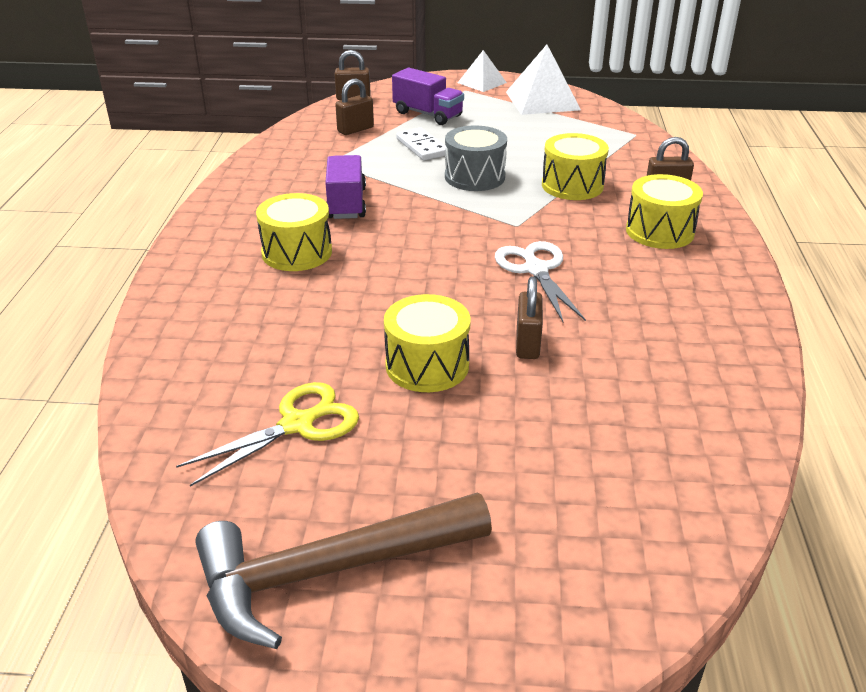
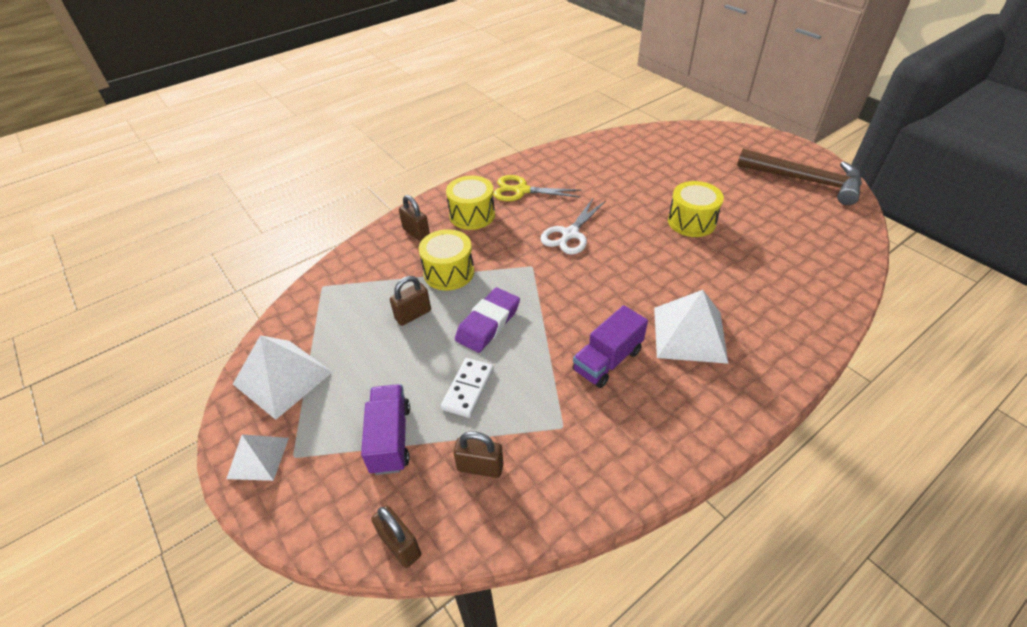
camera: 130 degrees left, 10 degrees up
(297, 252) = (689, 334): yellow drum -> white pyramid
(297, 424) = (779, 230): yellow scissors -> yellow scissors (521, 190)
(474, 177) = (488, 323): grey drum -> purple eraser
(527, 344) = (633, 205): brown padlock -> brown padlock (413, 315)

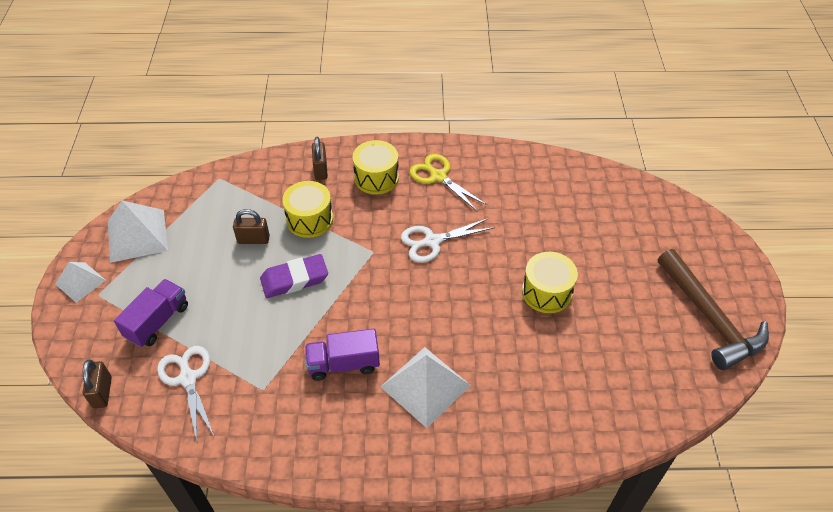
camera: 35 degrees right, 5 degrees up
(468, 389) = (233, 320): white domino -> none
(480, 467) = (188, 378): brown padlock -> white scissors

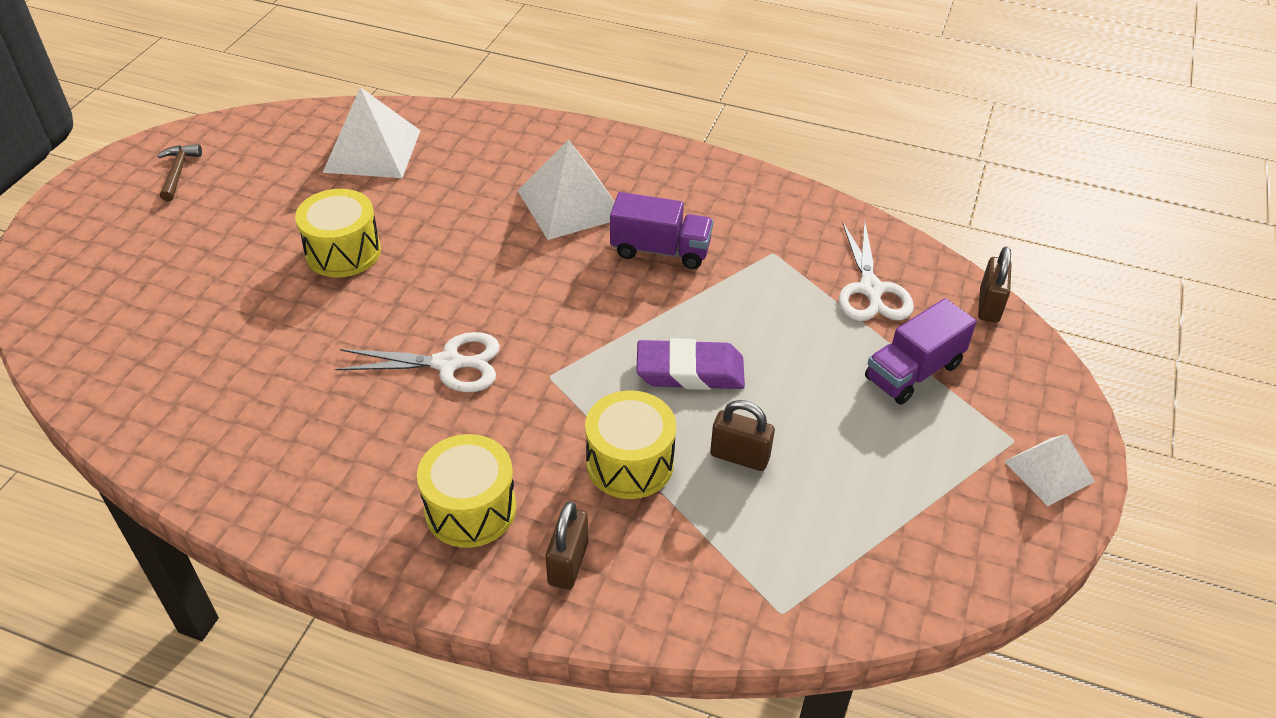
camera: 160 degrees left, 5 degrees down
(137, 235) = (953, 530): white pyramid -> white pyramid (372, 150)
(438, 176) = (357, 474): yellow scissors -> none
(710, 318) = (178, 172): brown hammer -> brown hammer, size x0.44

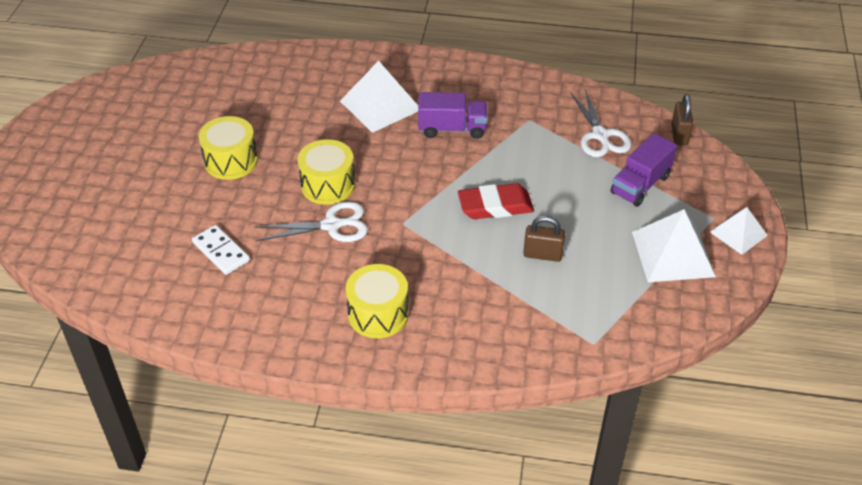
camera: 10 degrees left, 0 degrees up
(178, 172) = (87, 121): brown hammer -> none
(283, 378) = (221, 252): none -> white domino
(372, 150) = (225, 86): white pyramid -> white pyramid (673, 254)
(568, 563) = (452, 336): brown padlock -> none
(630, 463) = (473, 270): yellow drum -> yellow drum (328, 185)
(690, 371) = (495, 206): purple eraser -> red eraser

